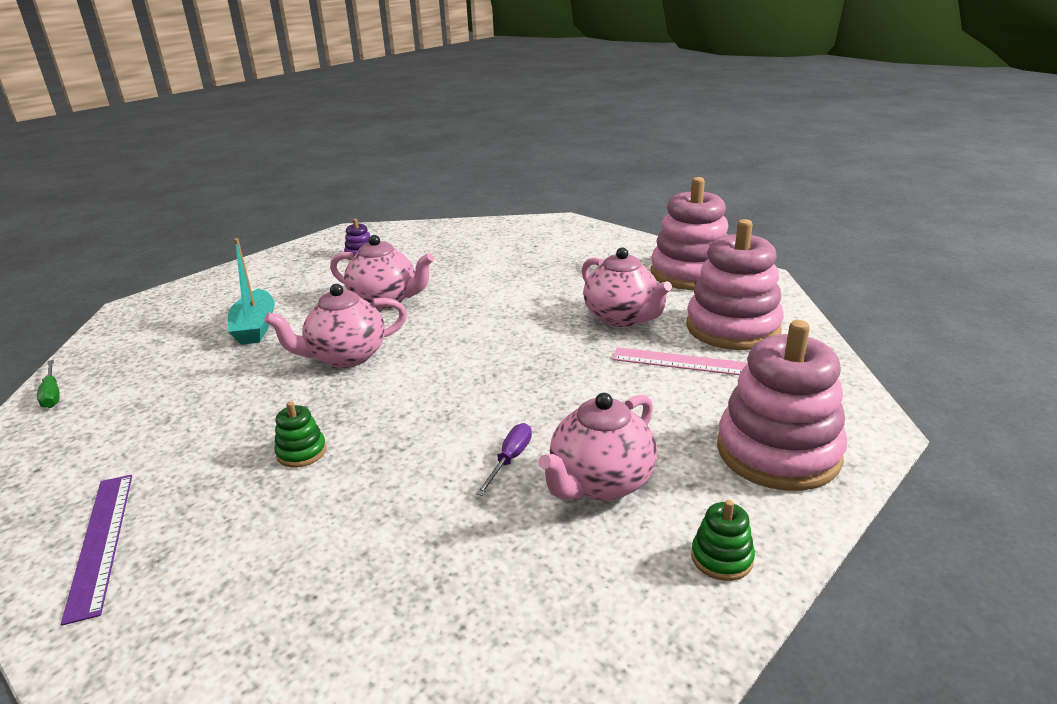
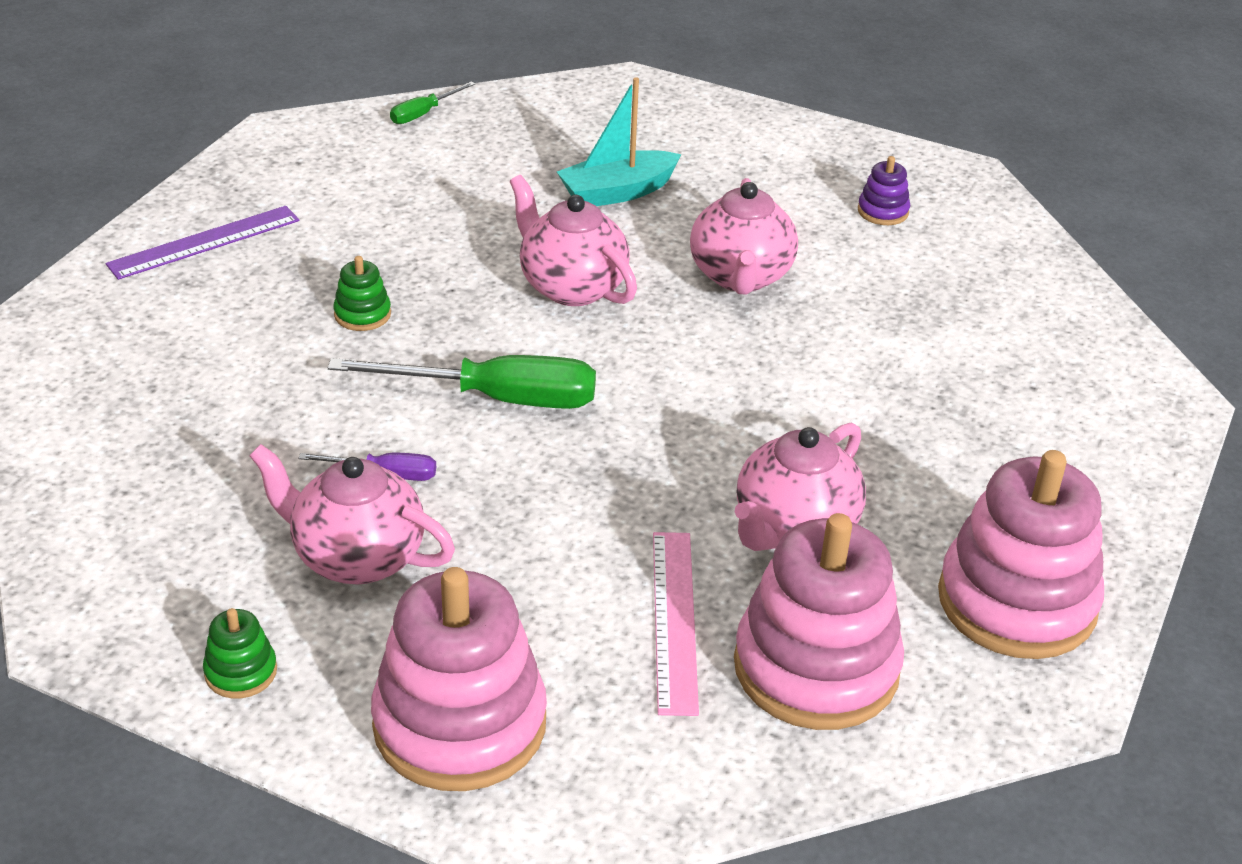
camera: 70 degrees right, 10 degrees up
(449, 400) = (496, 398): none -> green screwdriver

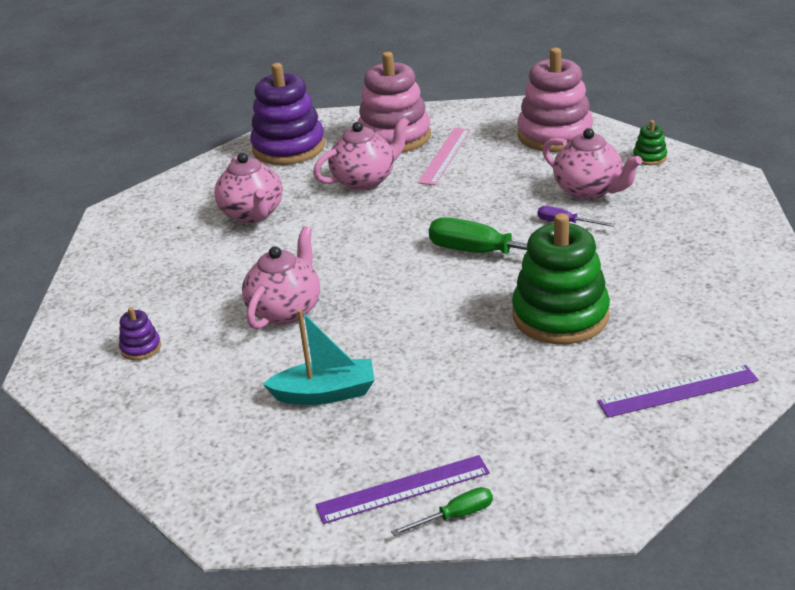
camera: 155 degrees left, 5 degrees down
(362, 314) = (560, 316): green stacking toy -> green stacking toy, size x2.36
(483, 125) = (403, 489): none -> purple ruler
(571, 287) = (406, 318): pink teapot -> pink teapot (253, 214)
(1017, 602) = (289, 148): pink stacking toy -> purple stacking toy

